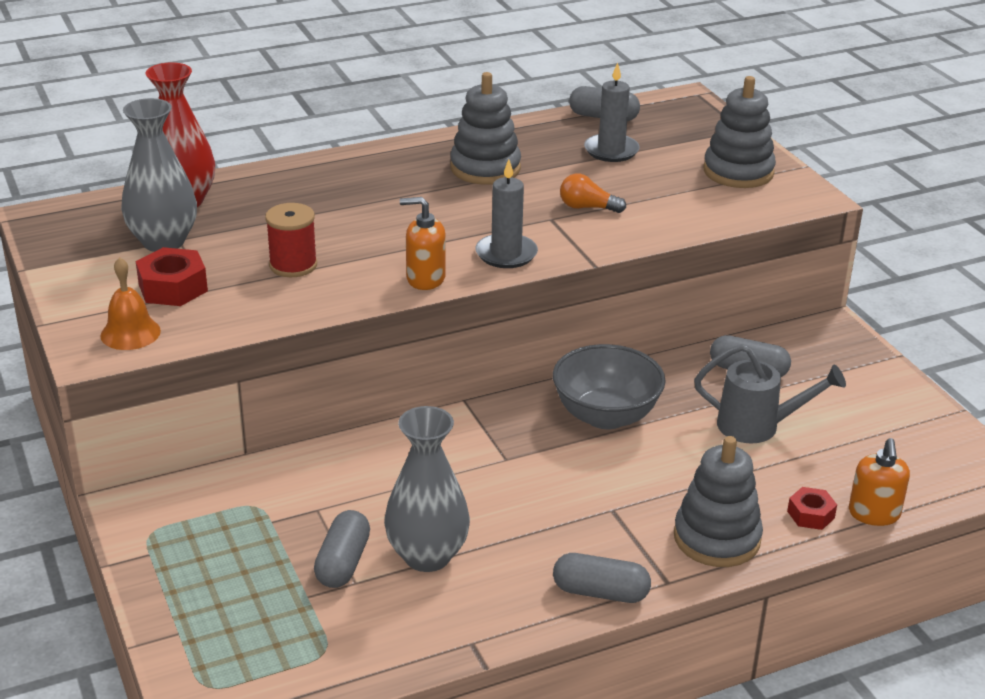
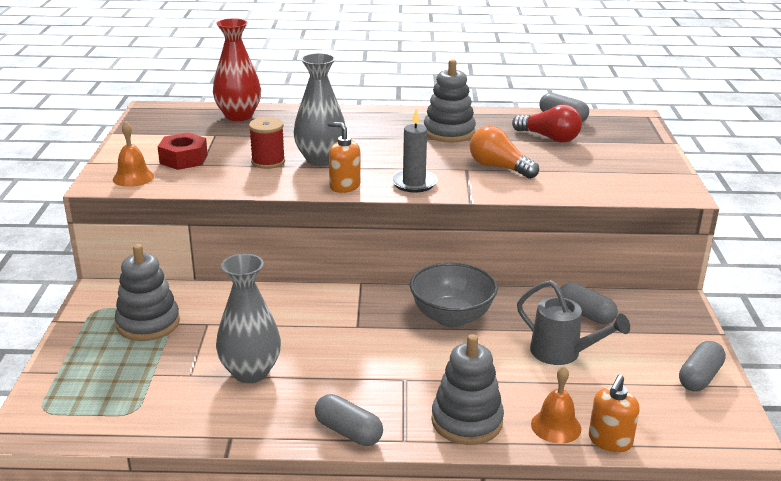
camera: 25 degrees right, 5 degrees down
(163, 242) = (204, 134): grey vase -> grey vase (320, 159)
(343, 563) = (193, 360): grey capsule -> grey capsule (699, 377)
(587, 207) = (499, 167): orange light bulb -> orange light bulb, size x1.51
(611, 151) = (549, 138): grey candle -> red light bulb
(738, 172) = (635, 167): grey stacking toy -> grey stacking toy (148, 323)
(810, 515) = (556, 426): red nut -> orange bell

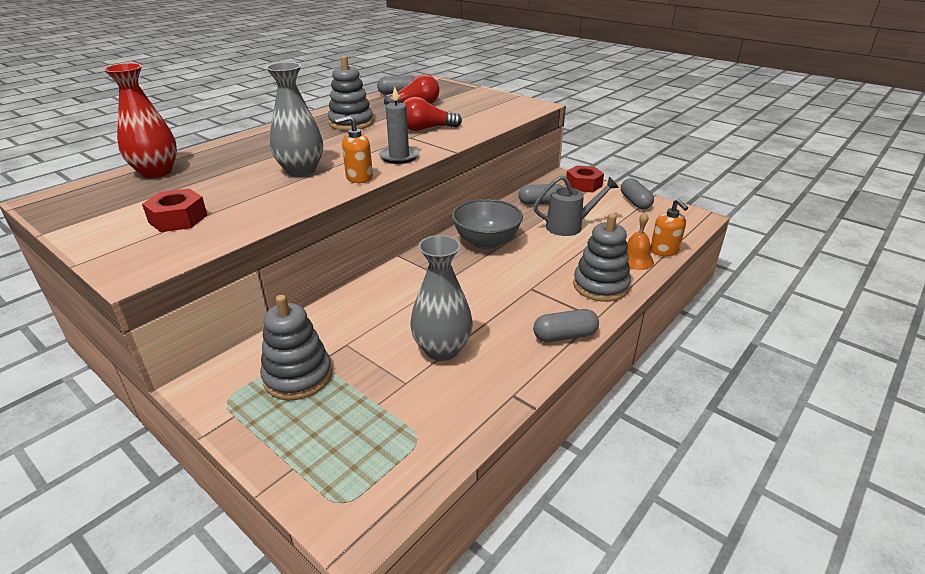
camera: 50 degrees left, 5 degrees up
(133, 177) = (159, 253): orange bell -> none
(268, 162) = (262, 189): red spool -> none
(499, 167) = (426, 129): orange light bulb -> red light bulb
(679, 324) = (583, 185): none -> red nut

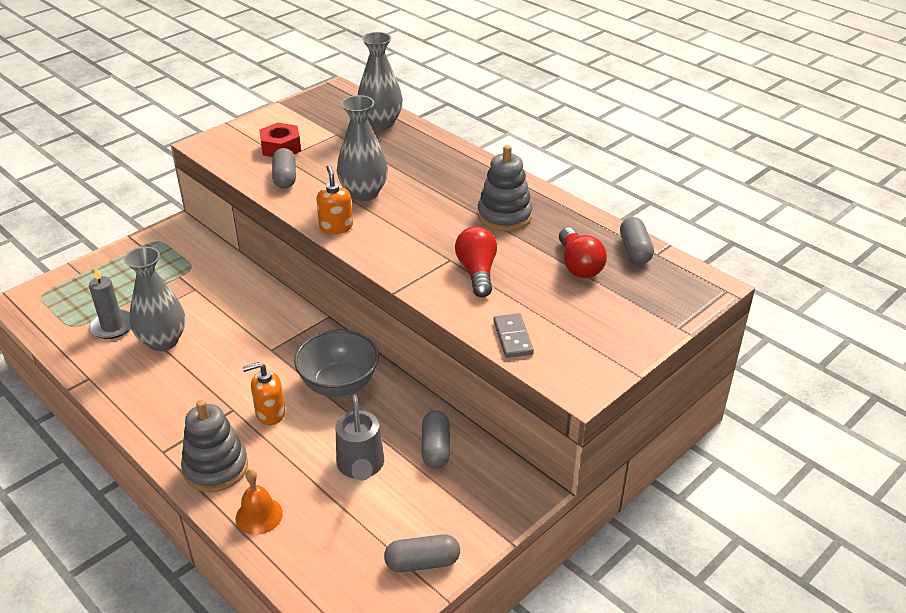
camera: 95 degrees right, 5 degrees up
(156, 172) = (381, 123): red vase -> grey vase
(298, 376) = (167, 268): grey stacking toy -> none
(399, 157) = (386, 251): grey candle -> grey candle (112, 326)
(498, 119) = (513, 338): none -> grey domino
(565, 336) = (145, 422): grey capsule -> grey capsule (285, 178)
(583, 185) = (493, 510): red nut -> none
(664, 251) = (271, 554): orange soap dispenser -> orange soap dispenser (270, 413)

